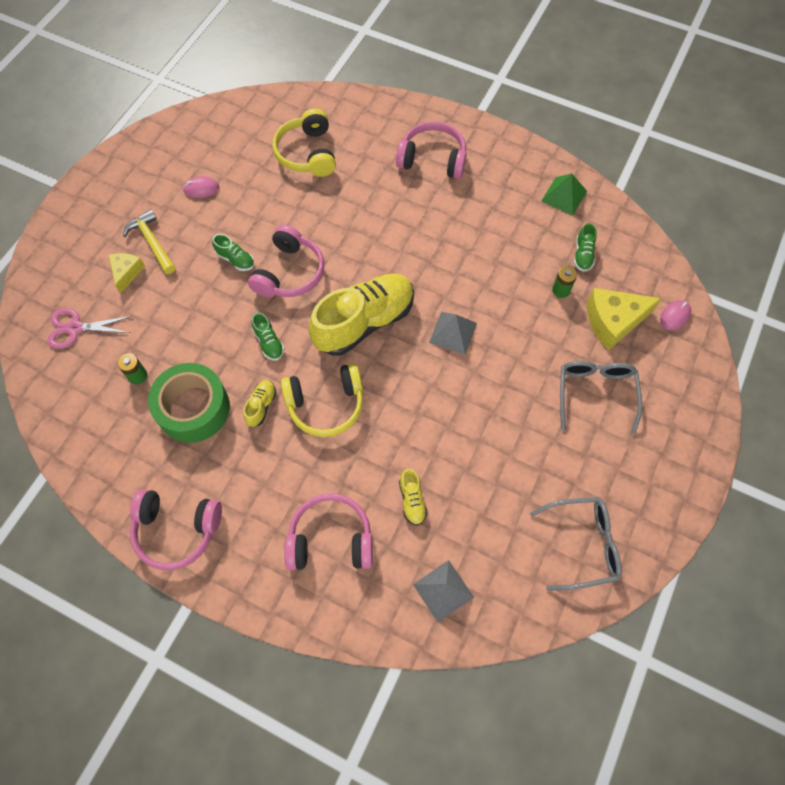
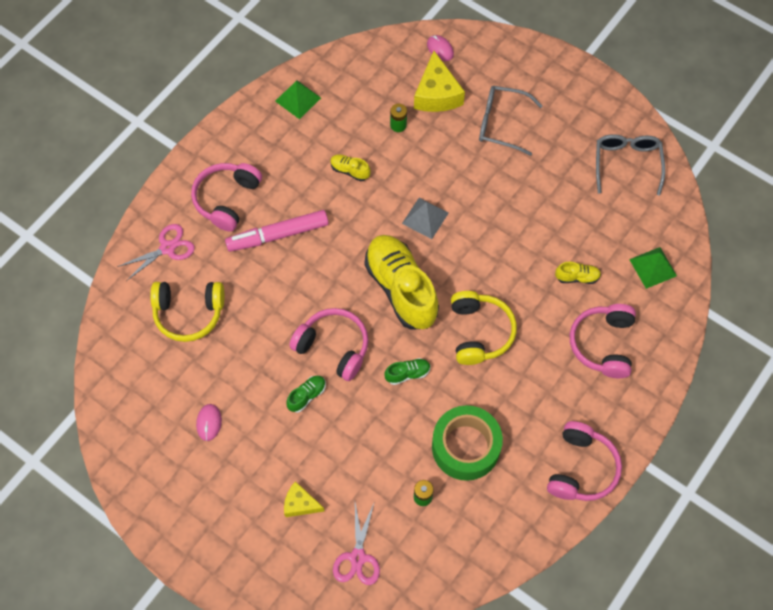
camera: 80 degrees left, 0 degrees up
(152, 242) = (267, 476): yellow hammer -> none
(261, 406) = (472, 387): yellow shoe -> yellow shoe (350, 171)
(371, 125) = (168, 248): none -> pink scissors
(403, 206) = (278, 235): none -> pink marker
(443, 590) = (653, 267): grey pyramid -> green pyramid
(583, 255) = (365, 100): green shoe -> none

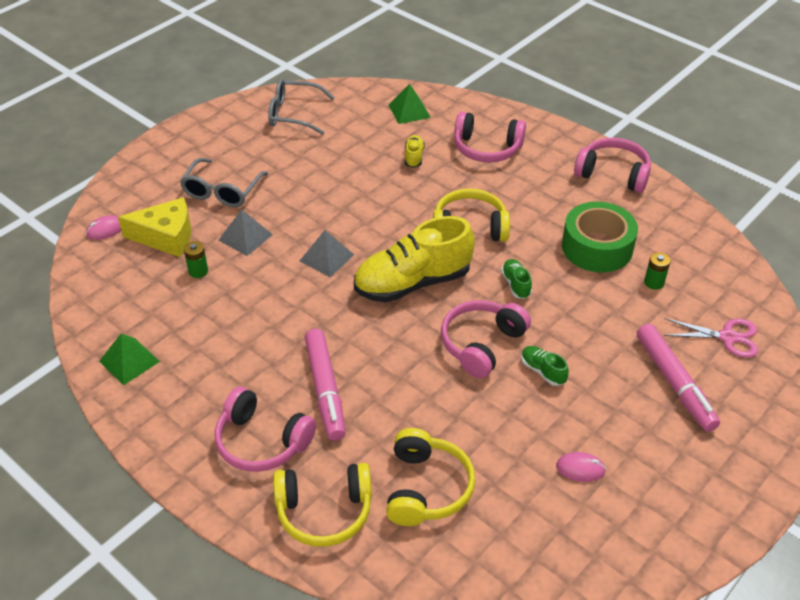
camera: 85 degrees left, 20 degrees down
(168, 248) = (324, 511): pink scissors -> yellow headphones
(300, 504) = (674, 383): yellow cheese -> pink marker
(350, 171) = (249, 317): yellow shoe -> none
(443, 152) = (245, 237): none -> grey pyramid

